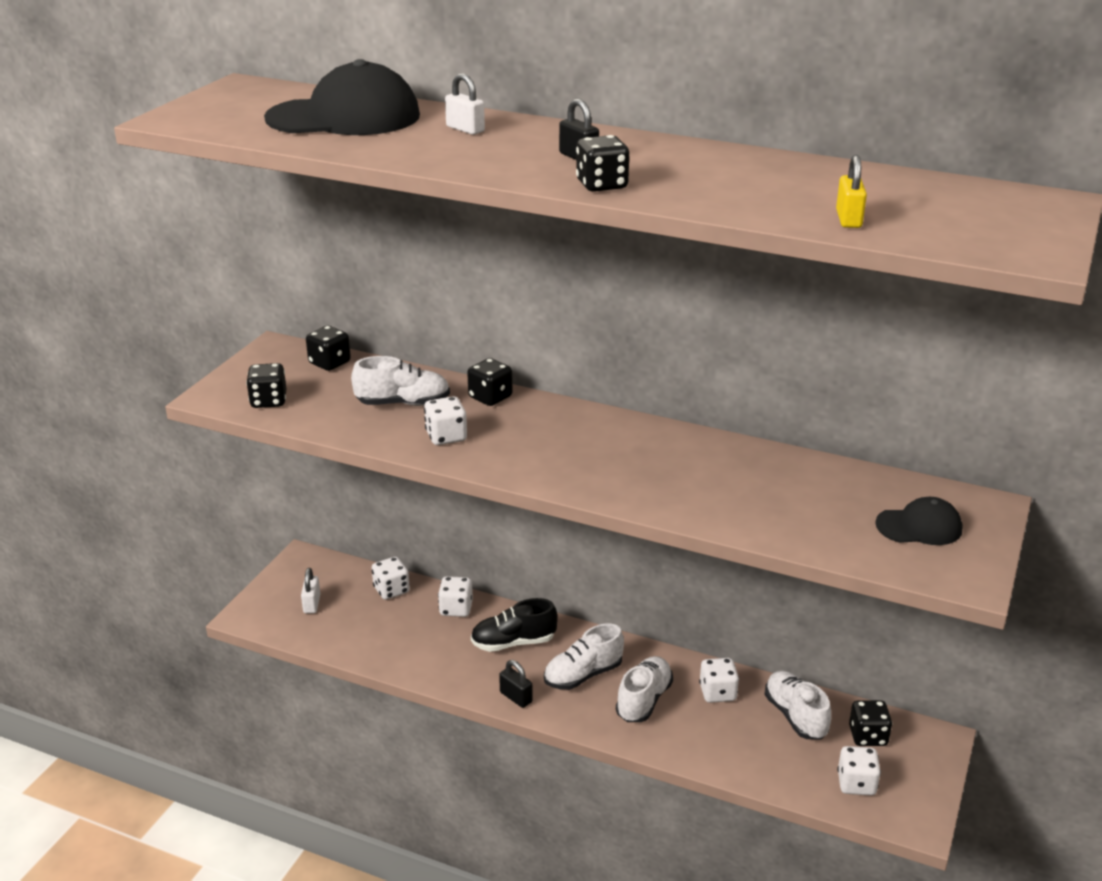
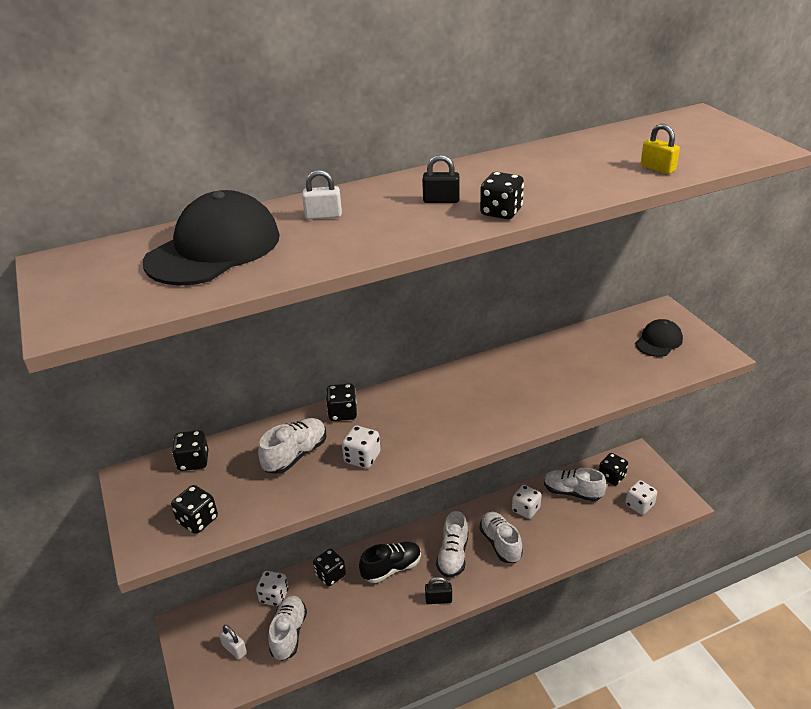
camera: 45 degrees left, 5 degrees up
(363, 625) = (289, 633): none -> white shoe
(456, 609) = (330, 575): white dice -> black dice
(513, 643) = (391, 568): black shoe -> black shoe turned 150 degrees counterclockwise

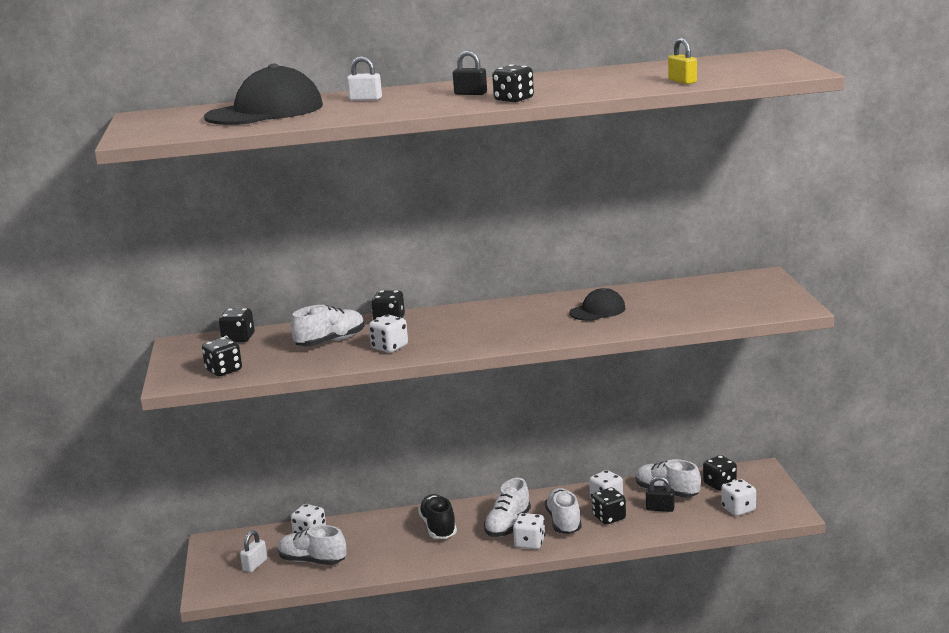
camera: 15 degrees right, 15 degrees down
(234, 649) = (255, 565): white padlock -> white padlock turned 60 degrees clockwise
(289, 633) = (312, 561): white shoe -> white shoe turned 90 degrees counterclockwise
(330, 575) = (373, 525): black dice -> black dice (609, 518)
(391, 568) = (438, 527): black shoe -> black shoe turned 90 degrees counterclockwise
(438, 599) = (475, 554): black padlock -> black padlock (660, 508)
(481, 576) = (529, 543): none -> white dice
(659, 341) = (740, 295): black cap -> black cap (597, 310)

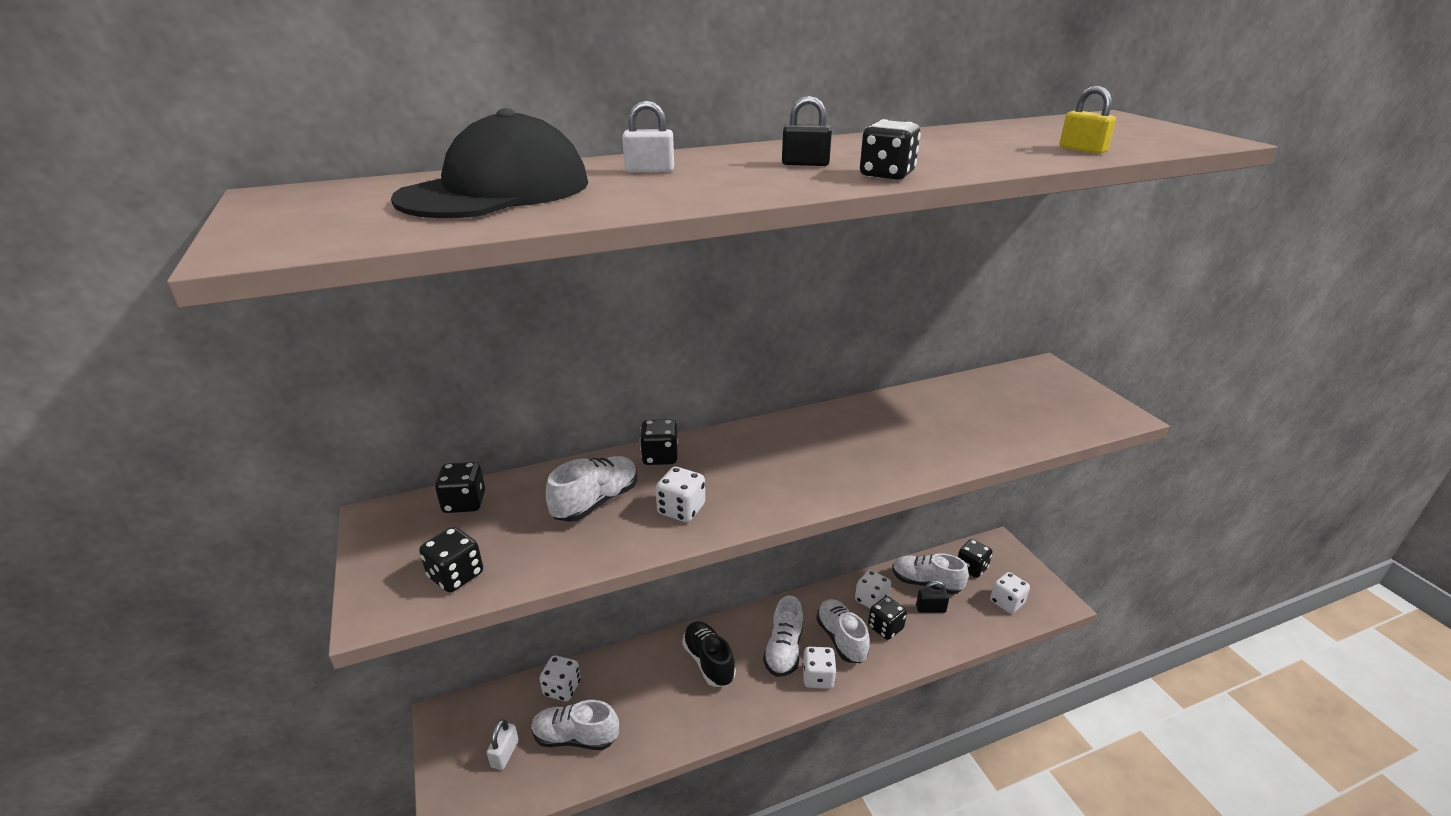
camera: 15 degrees left, 10 degrees up
(597, 310) = (906, 428): black cap -> none

